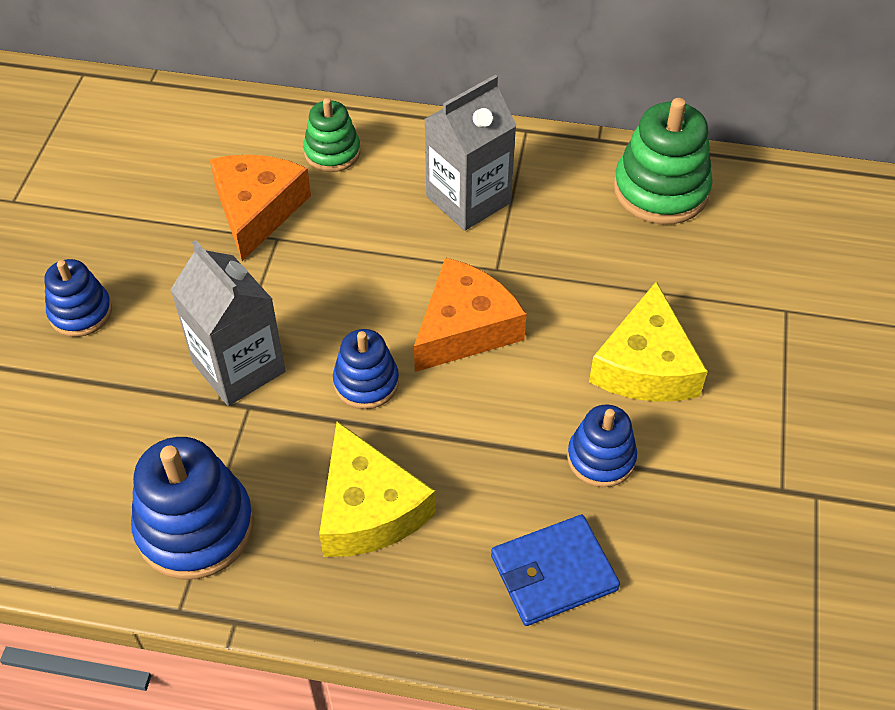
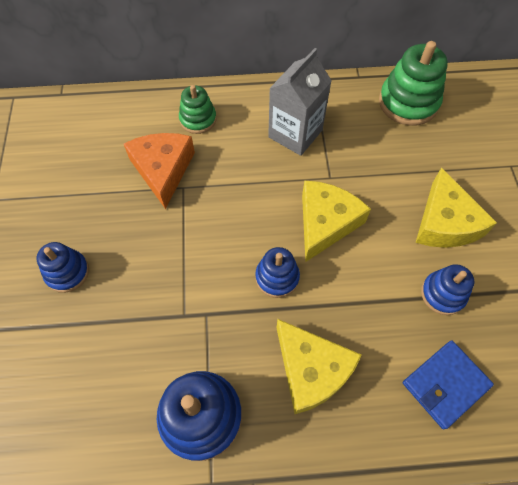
camera: 15 degrees left, 10 degrees up
(239, 367) = (189, 287): grey carton -> none
(465, 328) = (325, 223): orange cheese -> yellow cheese

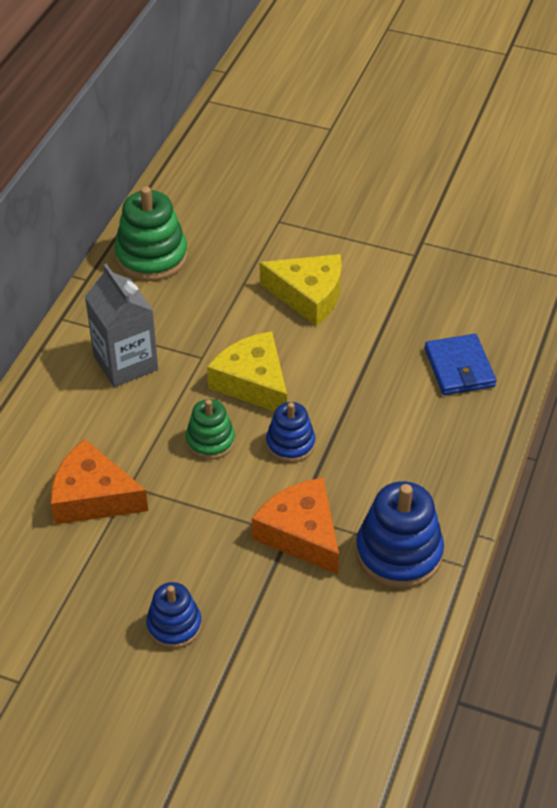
camera: 65 degrees left, 15 degrees down
(188, 325) = (301, 533): none -> orange cheese
(198, 119) = (41, 441): green stacking toy -> green stacking toy (210, 441)
(311, 370) = (398, 454): yellow cheese -> none
(443, 294) = (378, 331): blue stacking toy -> none

